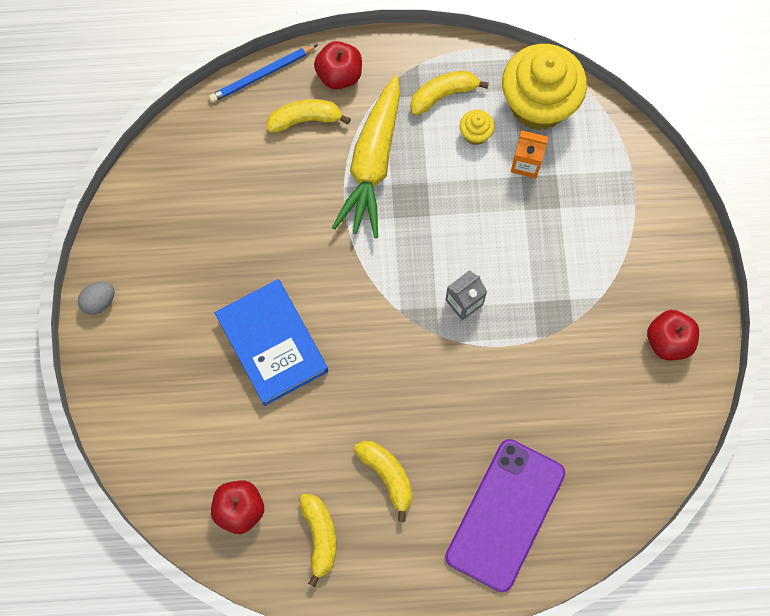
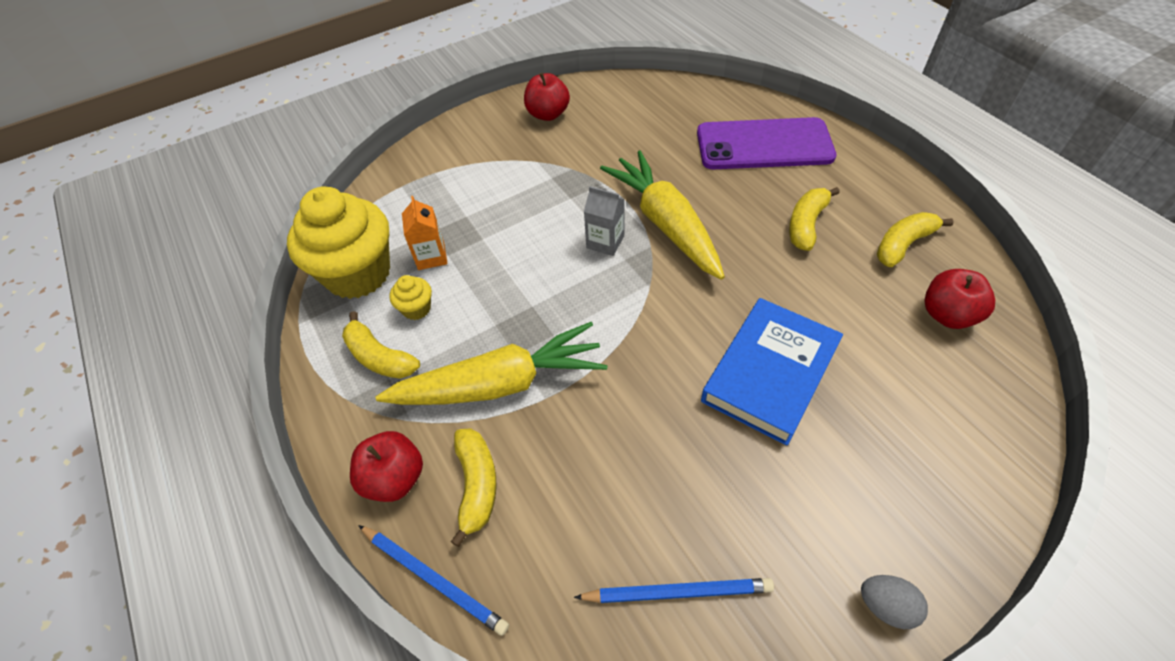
camera: 115 degrees left, 20 degrees down
(175, 198) = (677, 592): none -> blue pencil
(305, 119) = (477, 485): yellow banana -> yellow banana turned 150 degrees counterclockwise
(456, 362) = (665, 224): none -> yellow carrot

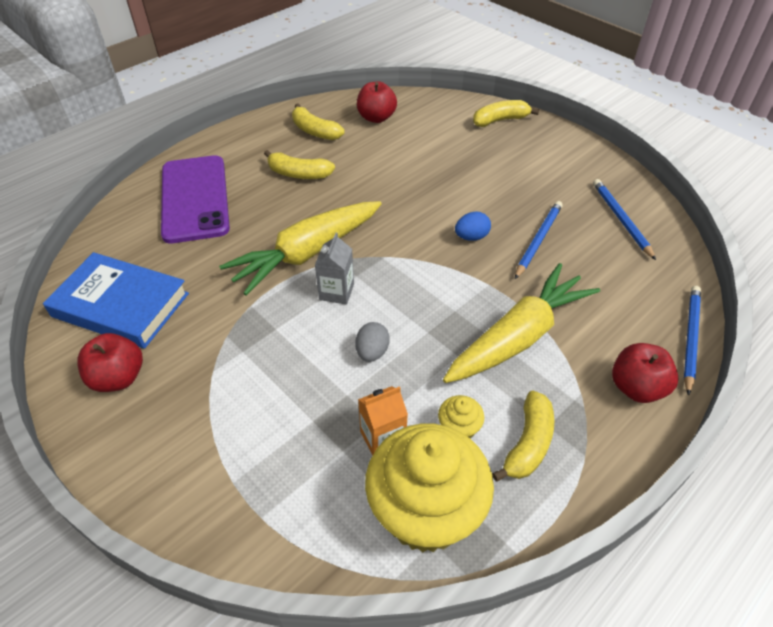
camera: 105 degrees left, 5 degrees down
(477, 485) = (611, 330): yellow banana -> yellow banana (500, 120)
(500, 384) = (518, 337): yellow carrot -> yellow carrot turned 75 degrees clockwise
(649, 453) = (538, 240): none -> blue pencil
(668, 376) = (471, 237): none -> blue egg
(770, 373) = (450, 189): blue book -> blue book (121, 305)
(886, 606) = (580, 147): grey egg -> grey egg (372, 352)

